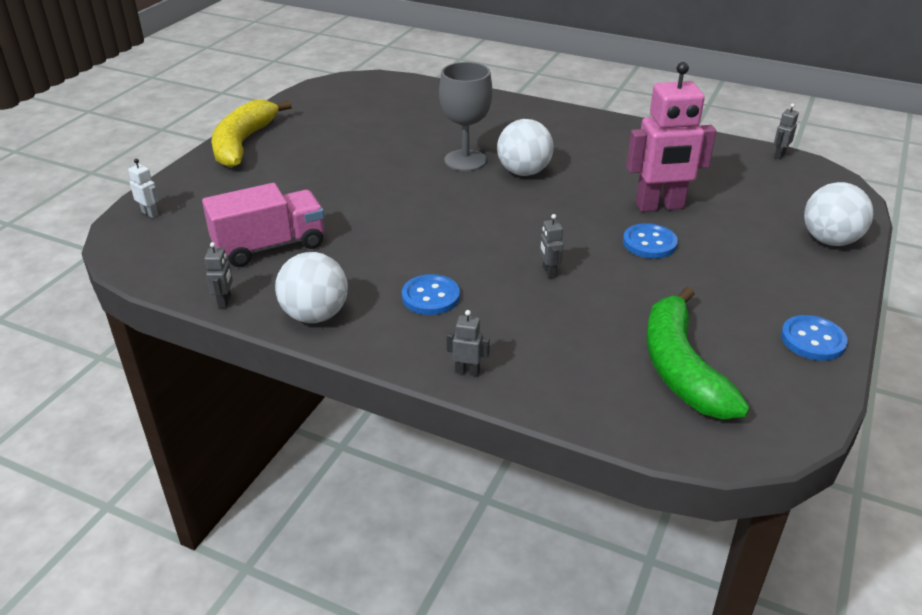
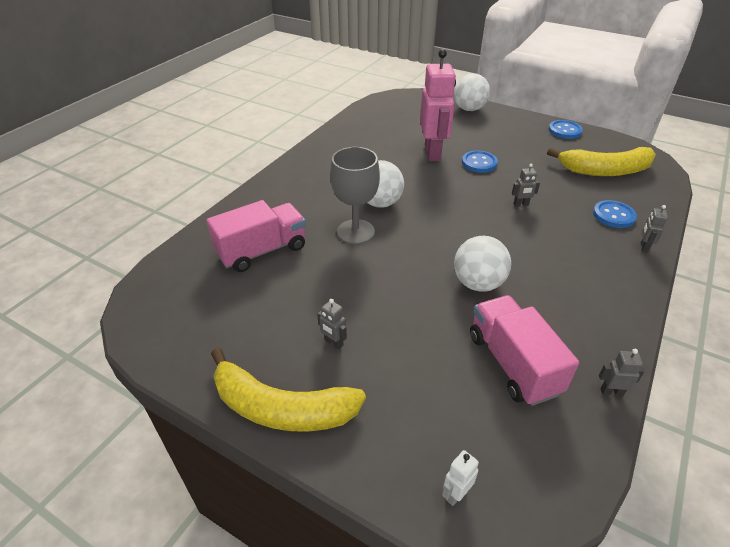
camera: 85 degrees left, 5 degrees up
(315, 315) = (610, 325): white ball -> white ball (478, 283)
(427, 117) = (262, 251): none -> pink truck
(430, 297) = (565, 260): blue button -> blue button (613, 215)
(681, 368) = (605, 171): green banana -> yellow banana
(779, 155) = (368, 105): grey robot -> grey robot (333, 343)

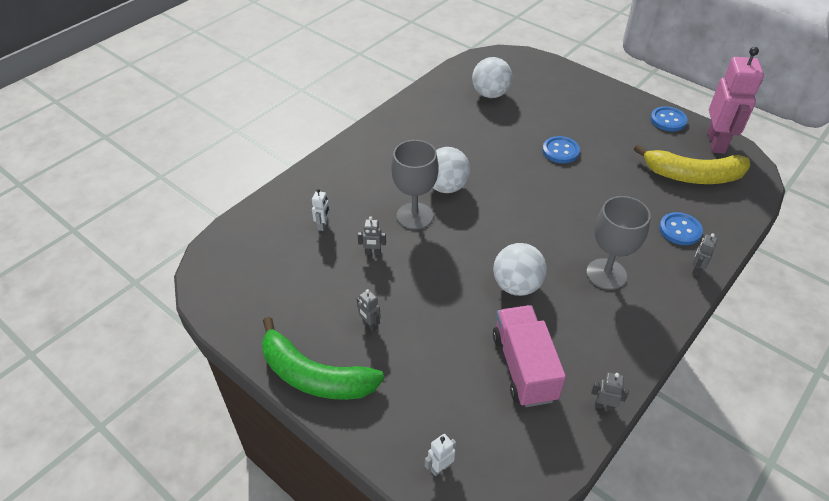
camera: 10 degrees right, 5 degrees up
(262, 251) = (323, 225): pink truck -> white robot
(281, 408) = (314, 375): yellow banana -> green banana
(433, 153) = (515, 133): pink robot -> pink robot (716, 143)
(469, 109) = (571, 80): white ball -> white ball (490, 94)
(521, 205) = (587, 206): grey robot -> grey robot (373, 253)
(561, 262) = (606, 274): none -> grey goblet

